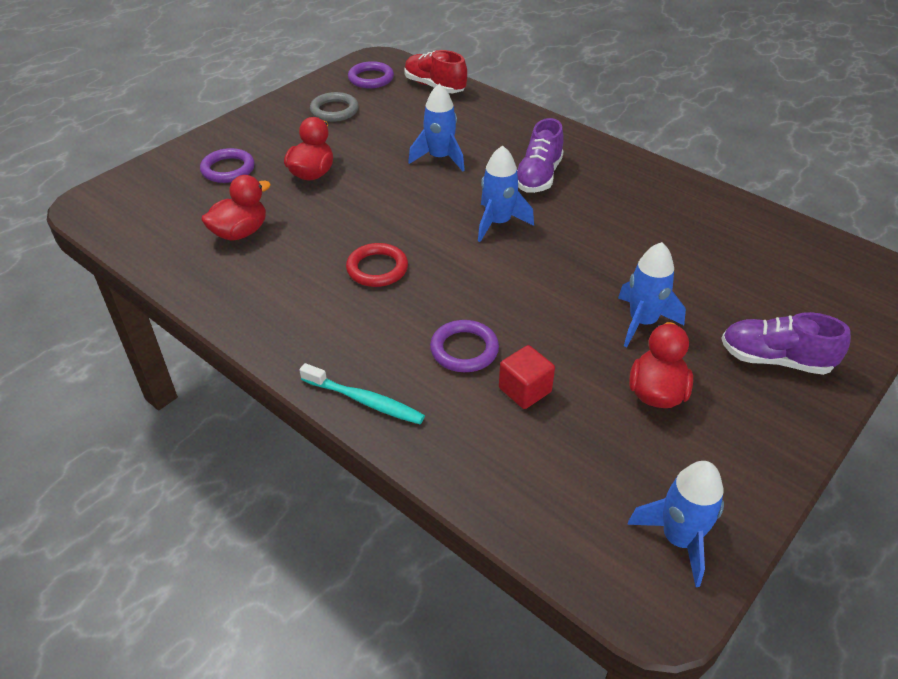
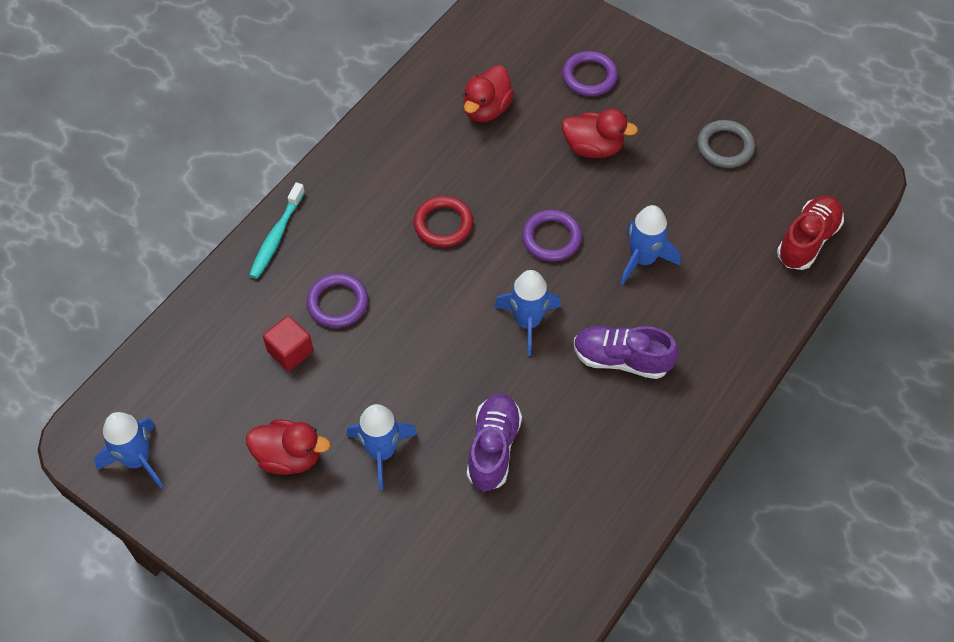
camera: 85 degrees right, 15 degrees up
(240, 232) = (486, 109): red duck -> red duck turned 75 degrees clockwise
(371, 78) = (810, 171): purple ring -> purple ring (551, 238)
(775, 359) = (334, 568): purple shoe -> purple shoe (493, 448)

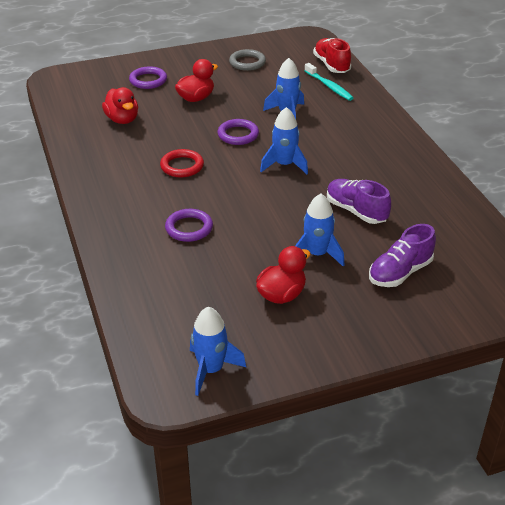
camera: 55 degrees left, 20 degrees down
(276, 236) = (107, 232): turquoise toothbrush -> turquoise toothbrush (329, 86)
(290, 351) = (202, 262): red cube -> none
(621, 359) = (342, 145): purple shoe -> purple shoe (400, 272)

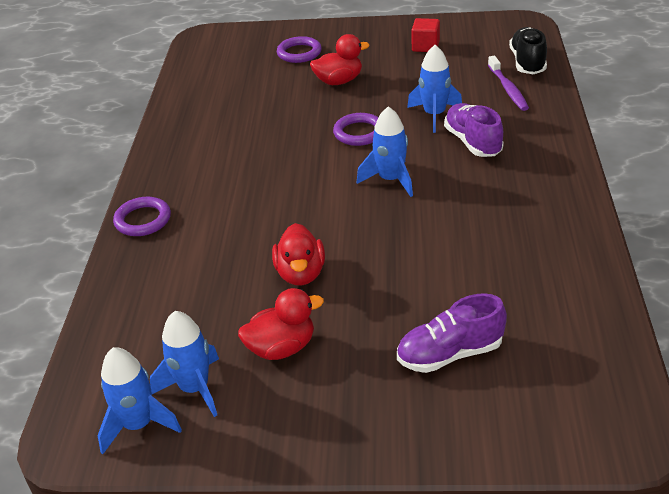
camera: 25 degrees right, 0 degrees up
(122, 119) = (242, 94): red duck -> red duck (301, 274)
(182, 166) = (271, 160): red ring -> none
(189, 228) = (230, 238): purple ring -> purple ring (143, 220)
(247, 63) = (425, 46): grey ring -> red cube
(317, 254) = (358, 304): blue rocket -> blue rocket (195, 388)
(329, 86) = (508, 89): turquoise toothbrush -> purple toothbrush
(331, 65) = (527, 63): red shoe -> black shoe
(356, 211) = (443, 257): purple shoe -> purple shoe (473, 142)

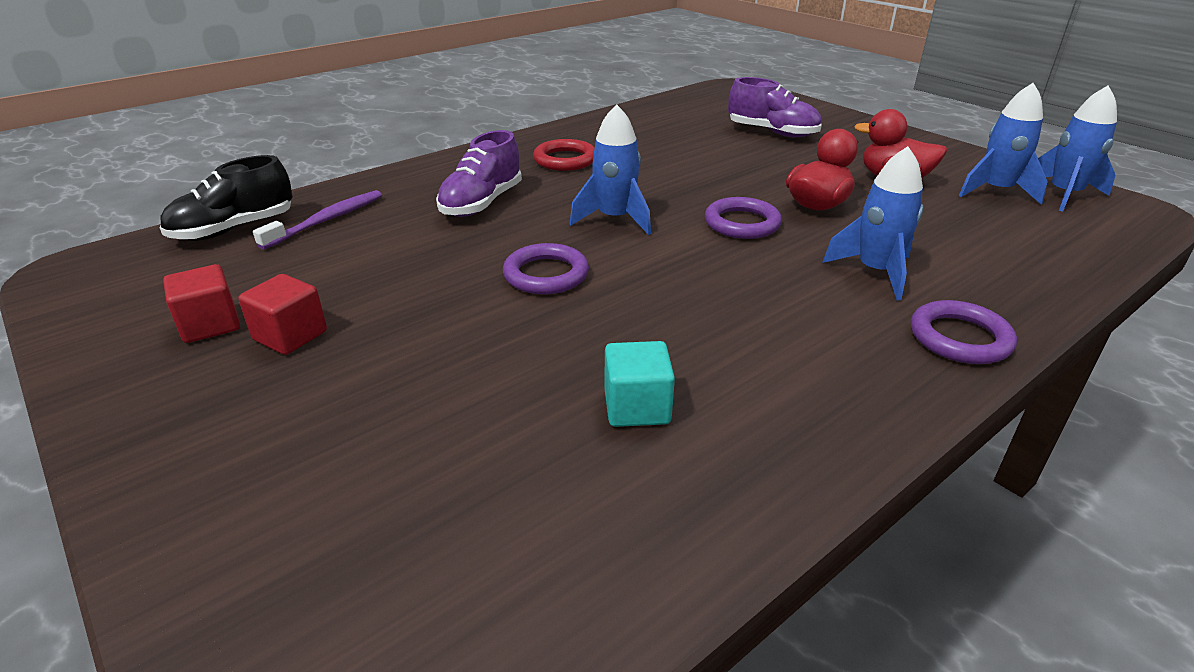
camera: 135 degrees left, 5 degrees down
(239, 116) = (637, 407): none -> turquoise cube
(299, 53) = (320, 472): purple ring -> purple ring (742, 223)
(339, 81) = (410, 358): red duck -> none
(392, 61) = (290, 336): none -> red cube
(434, 115) = (443, 242): blue rocket -> blue rocket (875, 272)
(512, 202) = (565, 160): none -> red ring

